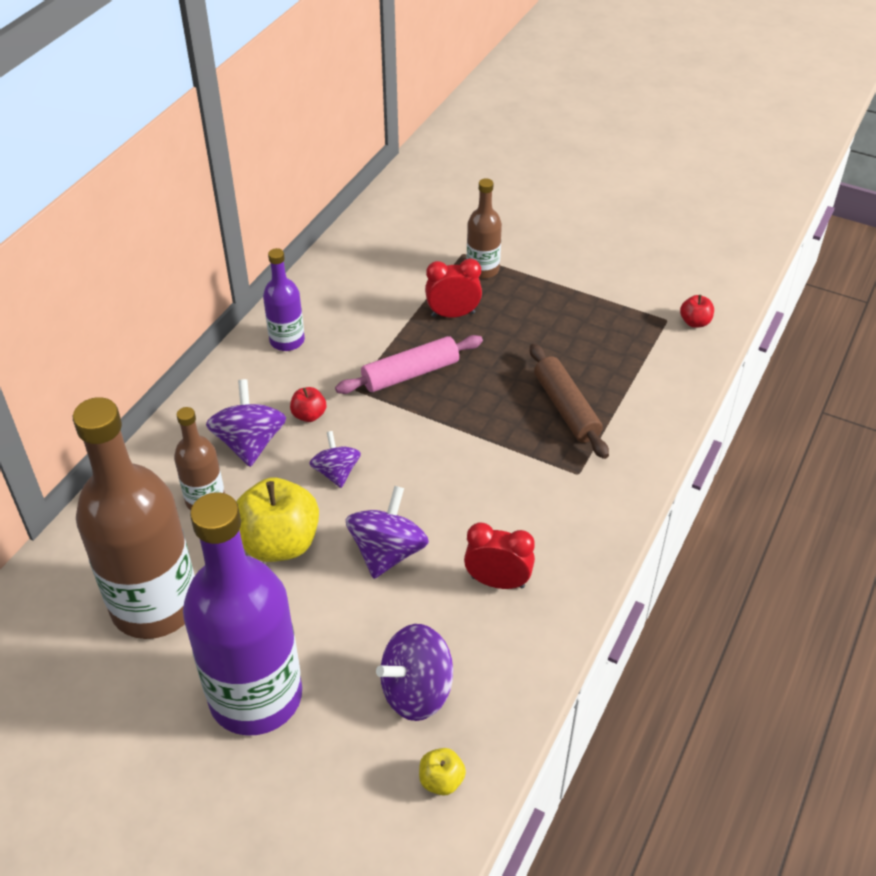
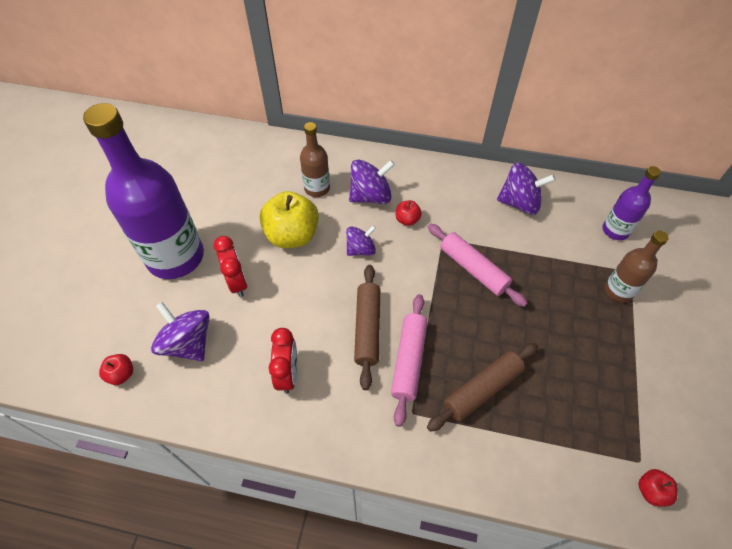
camera: 75 degrees right, 10 degrees up
(155, 605) = (233, 190): brown bottle -> none
(287, 341) = (472, 188): purple bottle -> purple bottle (615, 230)
(387, 552) = (299, 297): purple spinning top -> purple spinning top (519, 203)
(441, 780) = (121, 374): yellow apple -> red apple
(453, 314) = (552, 282): red clock -> red clock (237, 282)
(459, 490) = (368, 328): none -> brown rolling pin
(514, 461) = (408, 361): none -> pink rolling pin

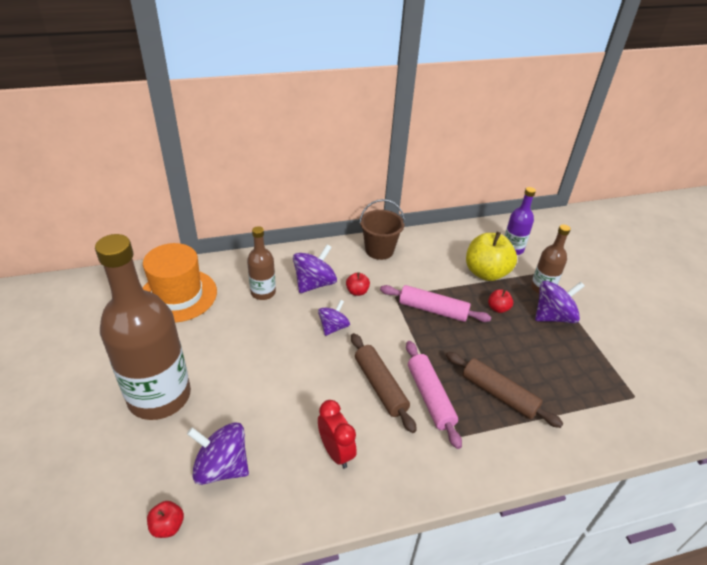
camera: 30 degrees left, 15 degrees down
(175, 257) = (159, 396): purple bottle -> brown bottle
(237, 282) = (237, 395): red clock -> none
(242, 165) = (178, 295): none -> orange hat
(292, 235) = (265, 337): yellow apple -> yellow apple (486, 273)
(459, 181) = (379, 250): none -> brown bucket
(482, 389) = (499, 394): brown rolling pin -> brown rolling pin turned 75 degrees counterclockwise
(519, 203) = (434, 251): purple spinning top -> purple spinning top (553, 316)
(651, 491) = (655, 413): red apple -> red apple (498, 308)

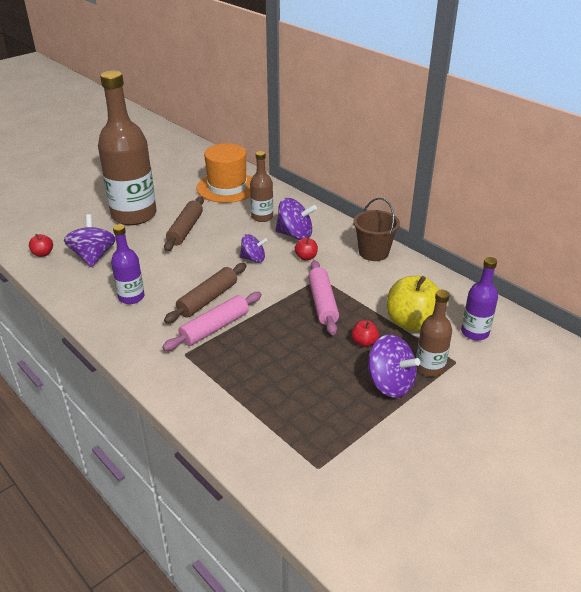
camera: 65 degrees right, 5 degrees down
(336, 452) = (131, 297): red clock -> purple bottle
(499, 394) = (247, 367): brown rolling pin -> brown rolling pin (185, 229)

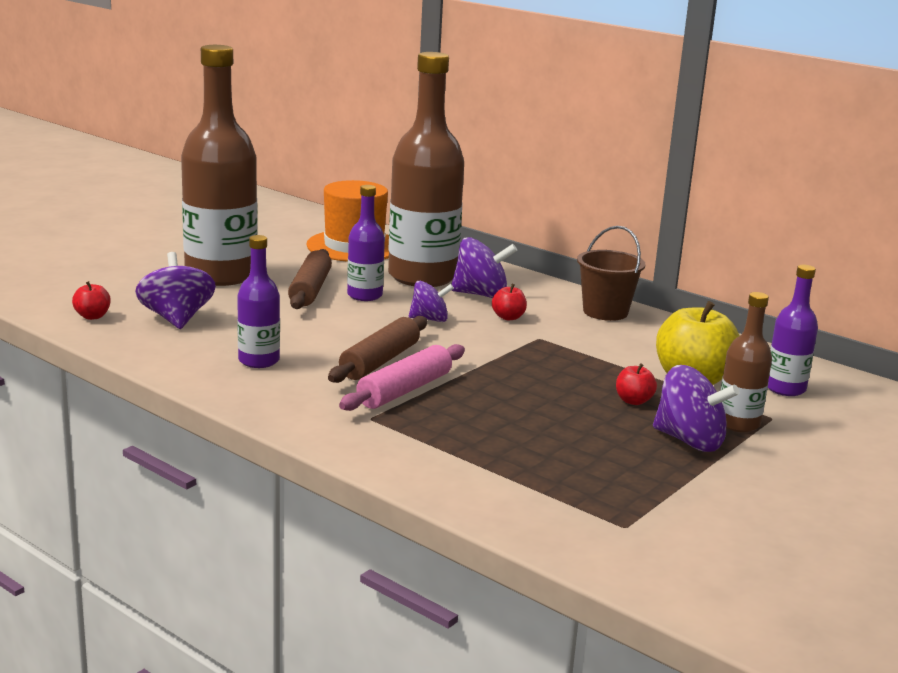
camera: 10 degrees left, 15 degrees down
(218, 235) = (364, 295): none -> purple bottle
(262, 217) = (422, 277): brown bottle -> brown bottle, size x2.05
(322, 303) = (554, 363): pink rolling pin -> none

